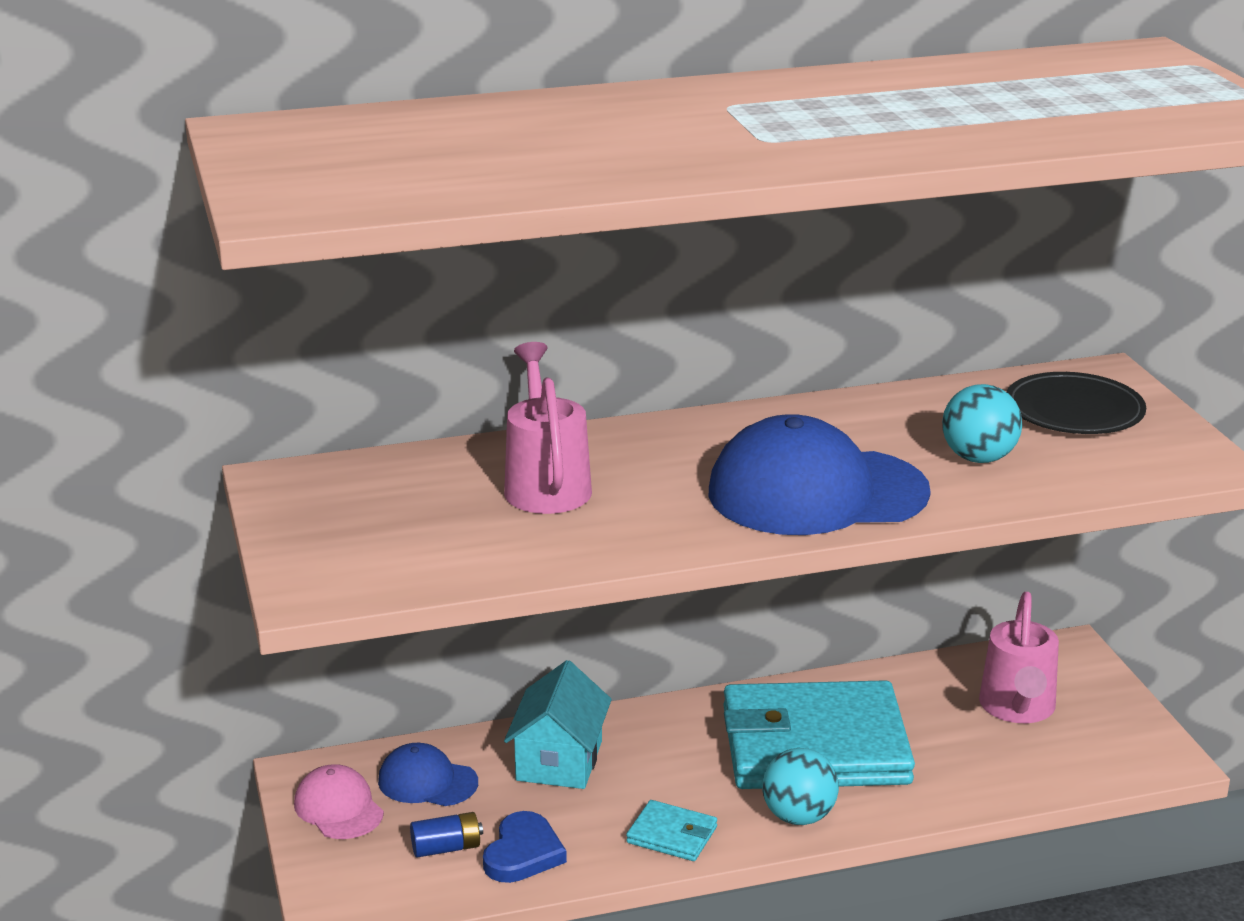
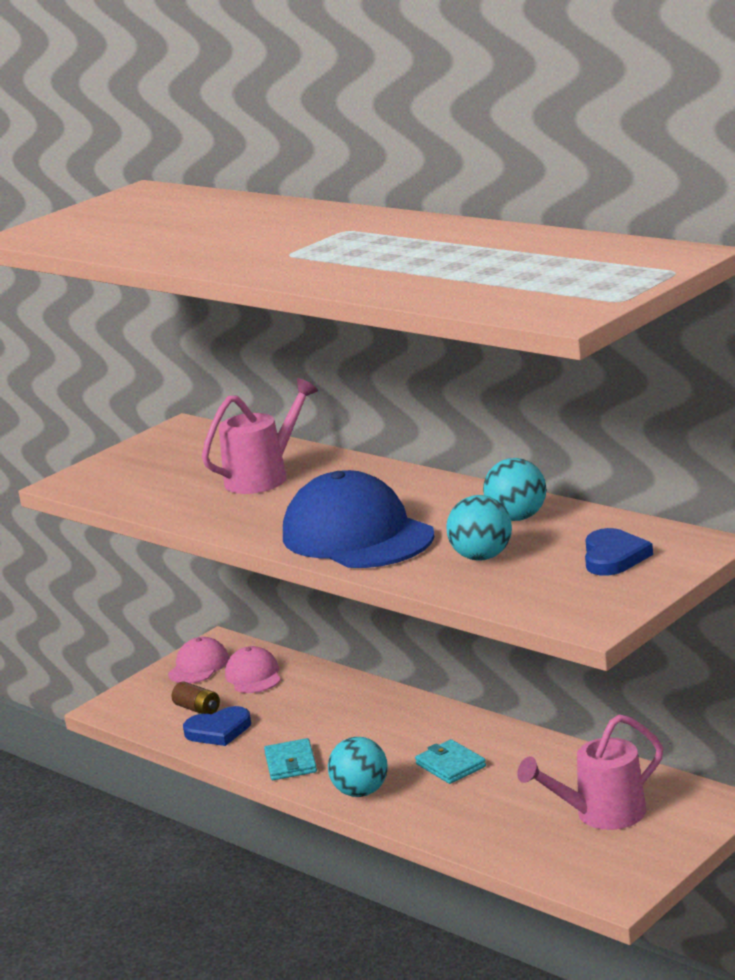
camera: 60 degrees right, 5 degrees down
(427, 781) = (253, 676): blue cap -> pink cap
(446, 848) = (198, 709): blue battery -> brown battery
(559, 761) = (323, 700): turquoise house -> none
(815, 745) = (450, 765): turquoise wallet -> turquoise wallet, size x0.40
(906, 415) = (517, 518): none -> turquoise ball
(1074, 411) = (613, 557): black plate -> blue heart

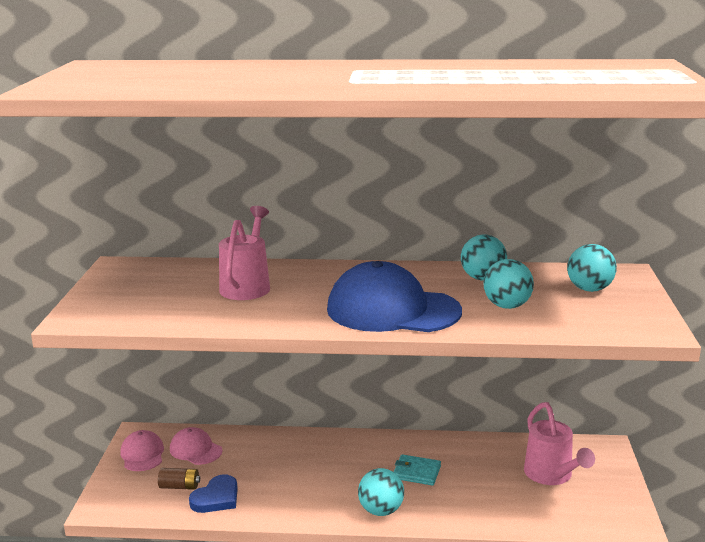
camera: 40 degrees left, 0 degrees up
(290, 763) = (302, 505): turquoise wallet -> none
(601, 815) = (552, 476): pink watering can -> pink watering can turned 45 degrees counterclockwise
(613, 557) = (589, 289): blue heart -> turquoise ball

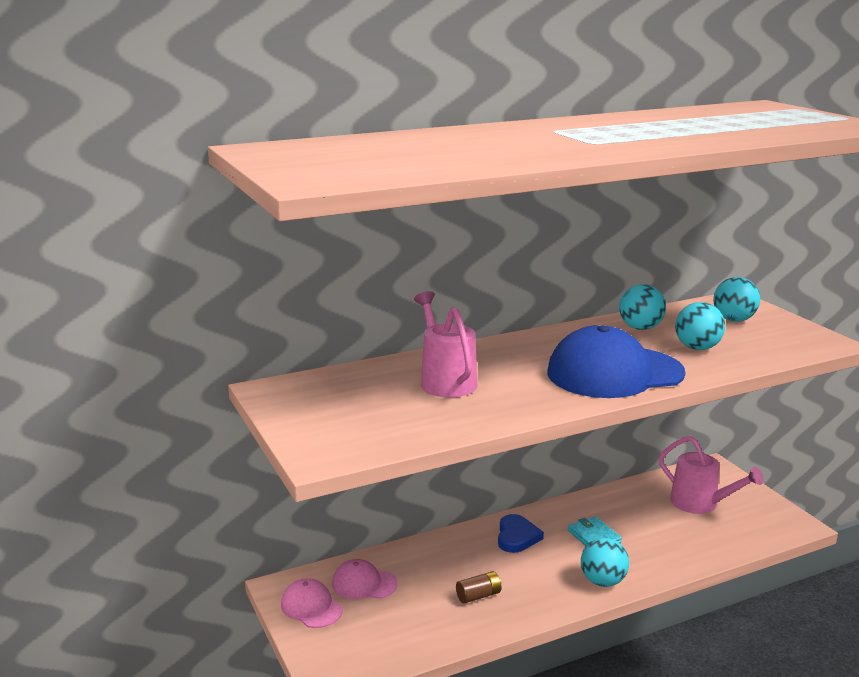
camera: 30 degrees left, 0 degrees up
(179, 486) = (390, 626): brown battery -> brown battery (478, 596)
(216, 498) = (441, 624): blue heart -> blue heart (517, 537)
(416, 472) = (594, 536): turquoise wallet -> turquoise wallet turned 75 degrees clockwise

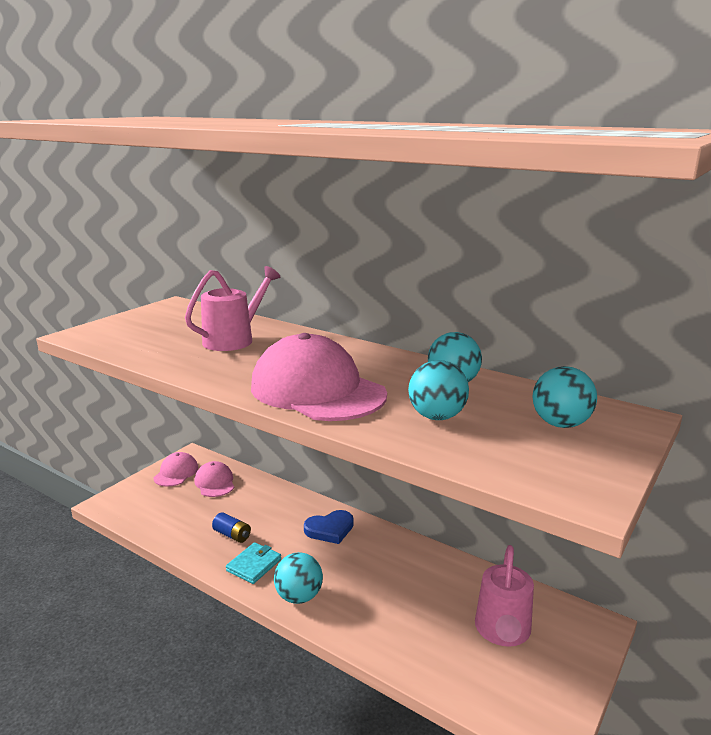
camera: 60 degrees right, 0 degrees up
(478, 596) = (232, 535): brown battery -> blue battery
(594, 536) = (368, 572): turquoise wallet -> turquoise wallet (254, 565)
(614, 373) = (317, 390): blue cap -> pink cap

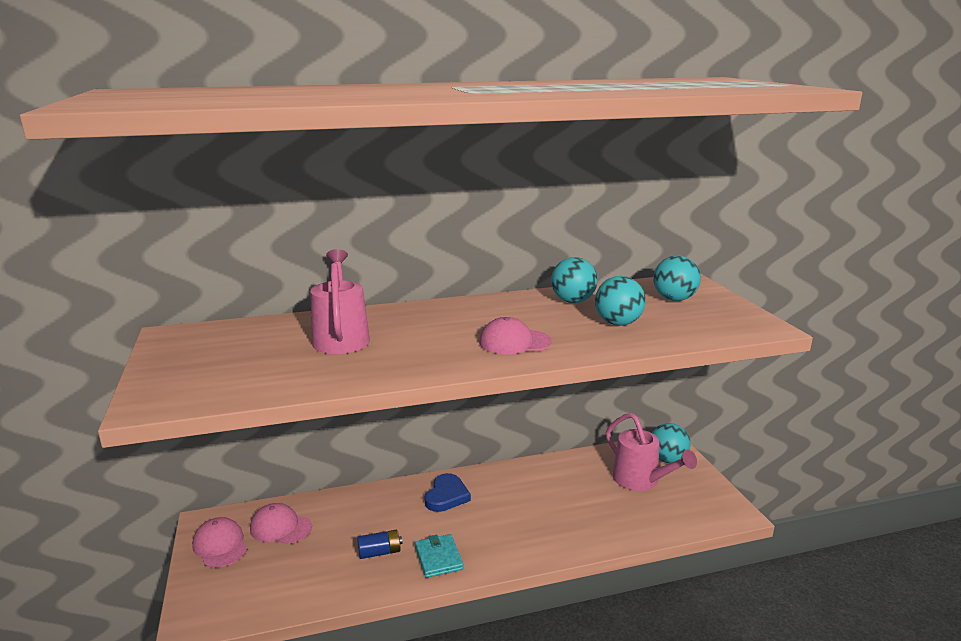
camera: 50 degrees left, 0 degrees up
(299, 596) = (508, 551): turquoise ball -> turquoise ball (667, 459)
(317, 390) = (514, 342): pink cap -> pink cap, size x0.51

